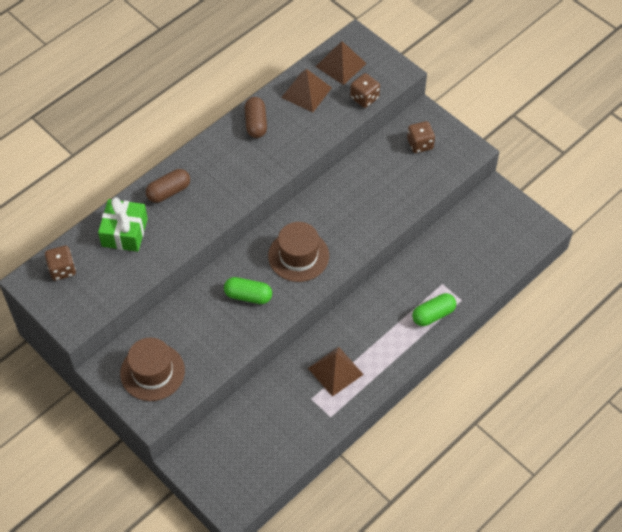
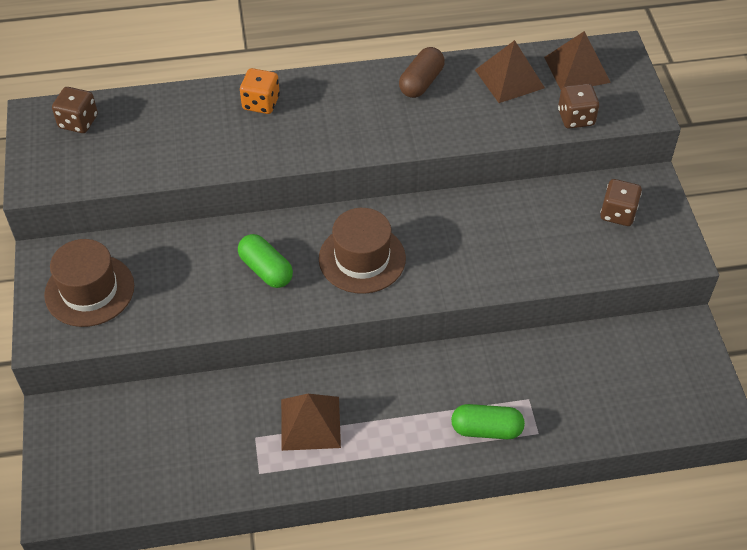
camera: 35 degrees right, 5 degrees down
(124, 232) = (176, 119): green gift -> none
(169, 192) = (261, 103): brown capsule -> orange dice

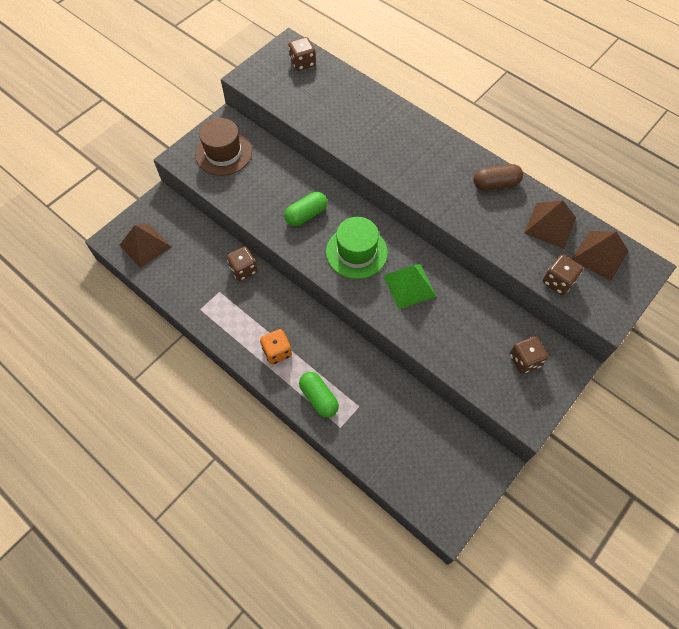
camera: 50 degrees right, 10 degrees up
(251, 393) = (243, 270): none -> brown dice
(261, 103) = (397, 124): orange dice -> orange dice (277, 352)
(266, 270) = (306, 215): green capsule -> green capsule turned 45 degrees clockwise
(310, 423) = (248, 310): brown pyramid -> brown pyramid (145, 245)
(362, 258) = (356, 252): brown hat -> green hat
(448, 242) = (409, 286): none -> green pyramid

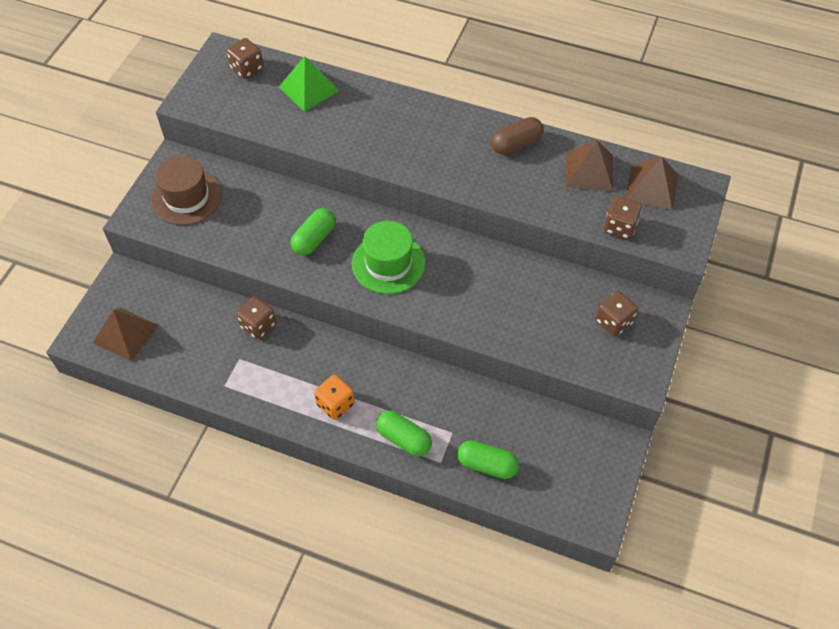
camera: 20 degrees left, 5 degrees down
(376, 443) = (487, 465): none -> green capsule
(409, 286) = (461, 281): green pyramid -> green pyramid (309, 88)

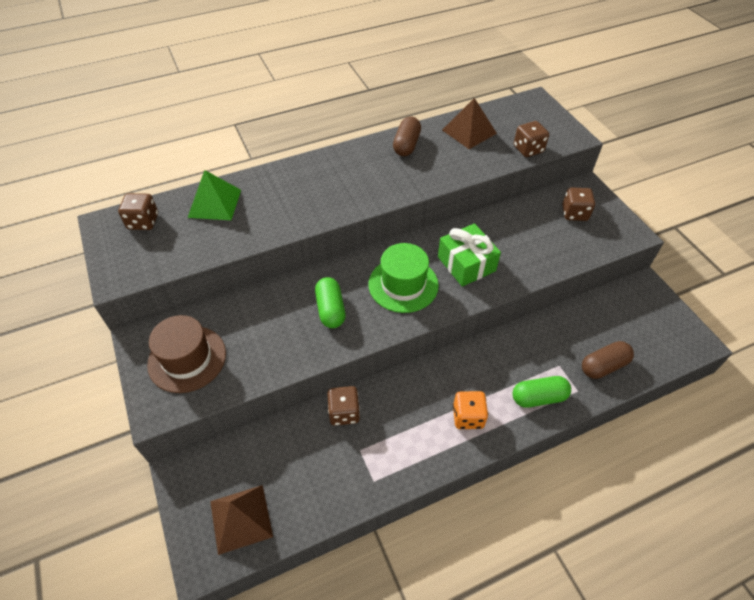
camera: 45 degrees left, 5 degrees down
(458, 287) = (466, 264): none -> green gift
(487, 465) = (603, 366): green capsule -> brown capsule
(651, 187) = (513, 117): brown pyramid -> none

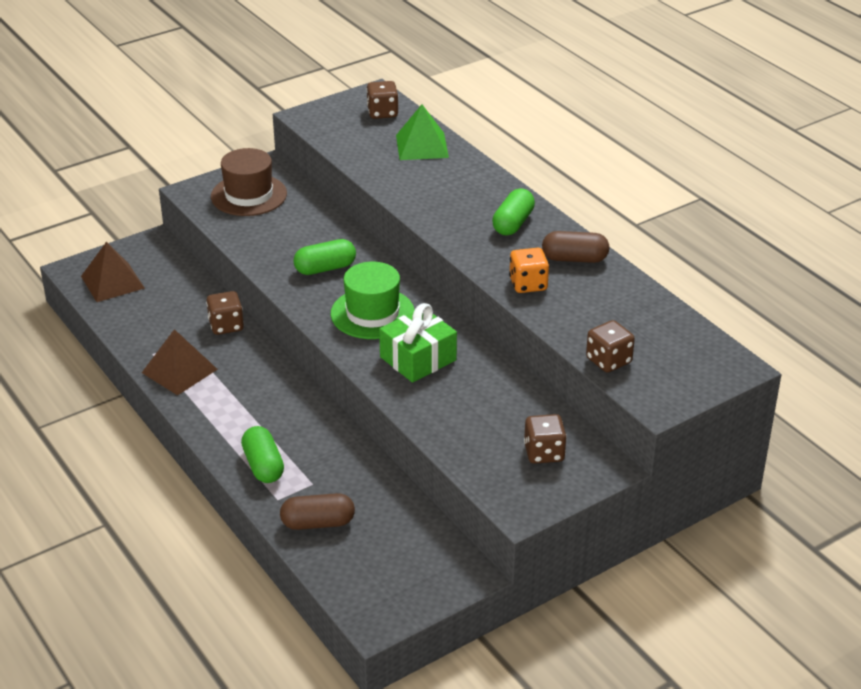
camera: 80 degrees right, 15 degrees down
(352, 168) = (513, 223): none -> green capsule
(468, 417) = (231, 411): orange dice -> orange dice (528, 284)
(469, 131) = (627, 307): brown pyramid -> brown pyramid (179, 371)
(603, 366) = (318, 523): brown capsule -> brown capsule turned 60 degrees counterclockwise

